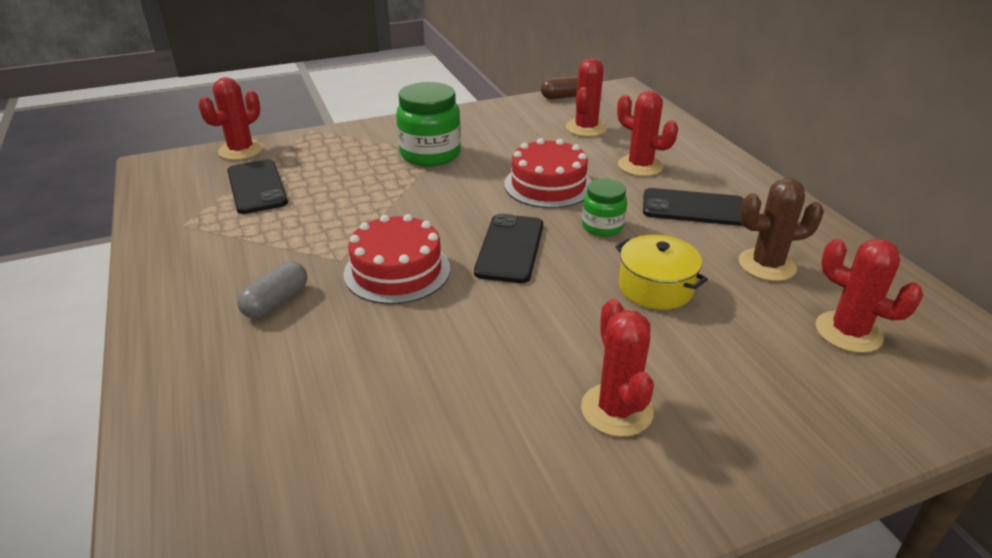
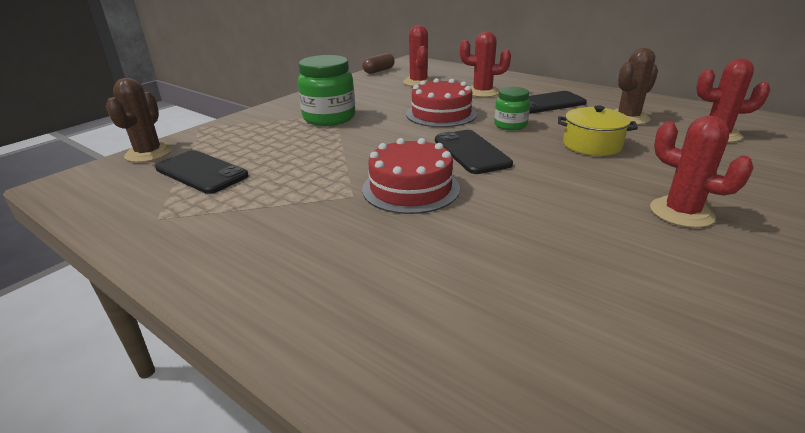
camera: 30 degrees left, 5 degrees down
(241, 150) = (149, 153): red cactus -> brown cactus
(276, 302) = (338, 241): grey capsule -> none

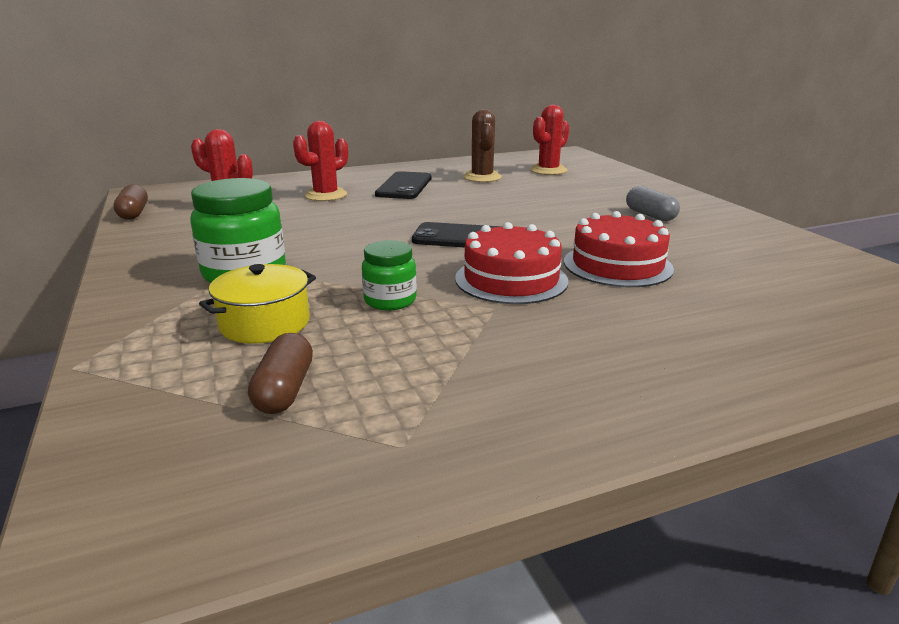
camera: 60 degrees left, 5 degrees down
(149, 153) = (108, 433): brown cactus -> none
(201, 172) = (284, 390): black phone -> brown capsule
(441, 114) = (350, 224): red cake -> red cake (617, 265)
(510, 125) = (430, 210): green jar -> green jar (390, 300)
(592, 145) = (515, 201): yellow pot -> yellow pot (265, 323)
(681, 212) = (650, 215): red cactus -> grey capsule

